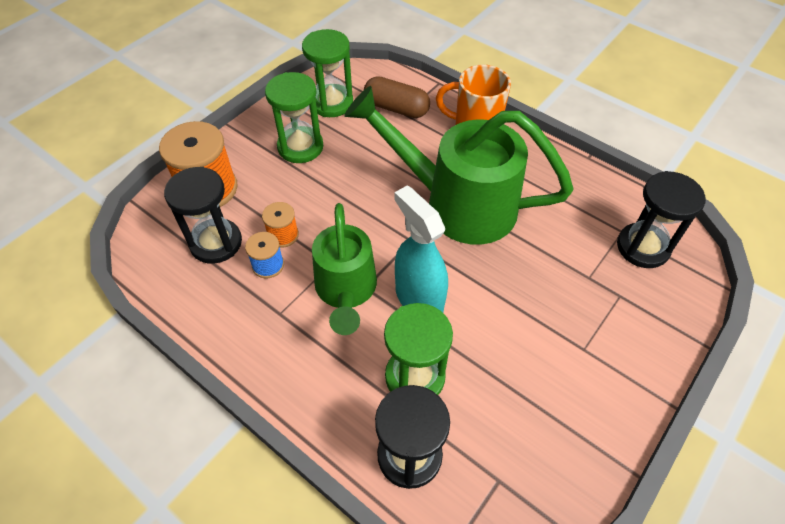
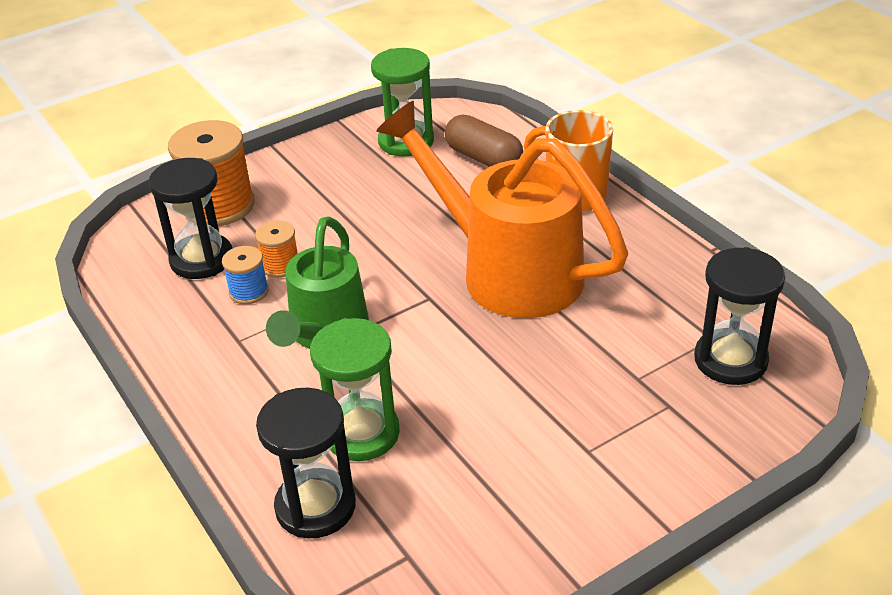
camera: 20 degrees right, 15 degrees down
(300, 147) = (345, 181): green hourglass -> none
(419, 298) = (407, 357): turquoise spray bottle -> none
(457, 204) = (508, 271): green watering can -> orange watering can

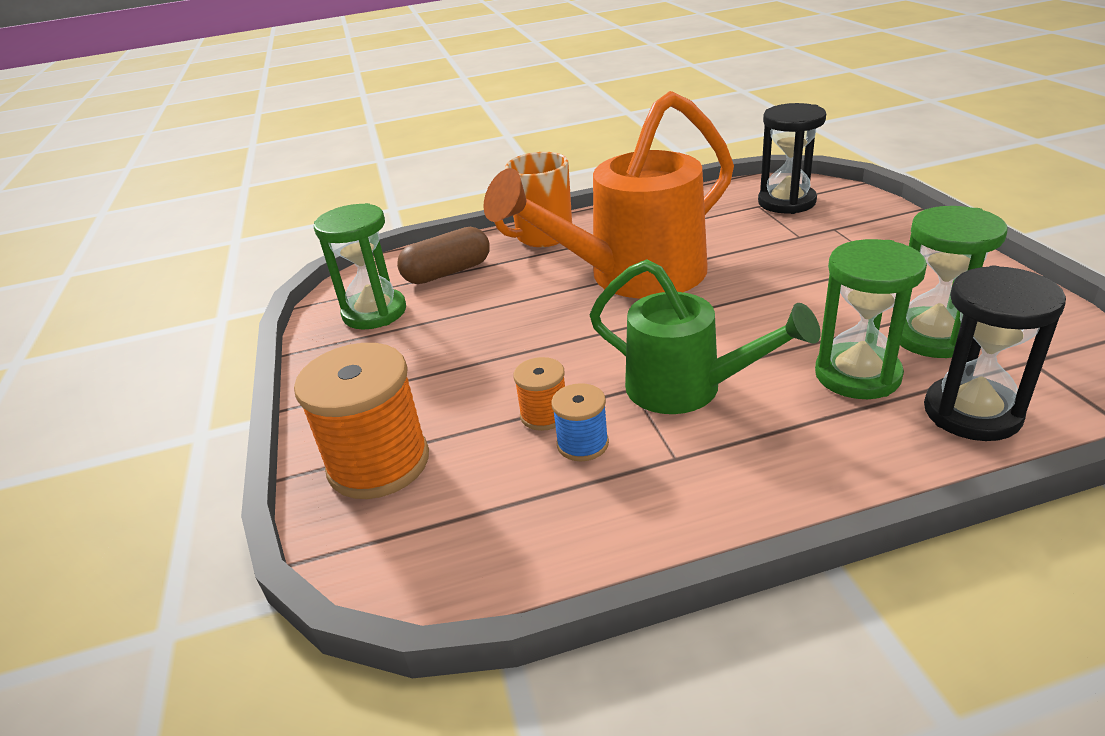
camera: 70 degrees left, 5 degrees down
(201, 259) = (489, 485): black hourglass -> none
(438, 485) = (932, 337): none -> green hourglass

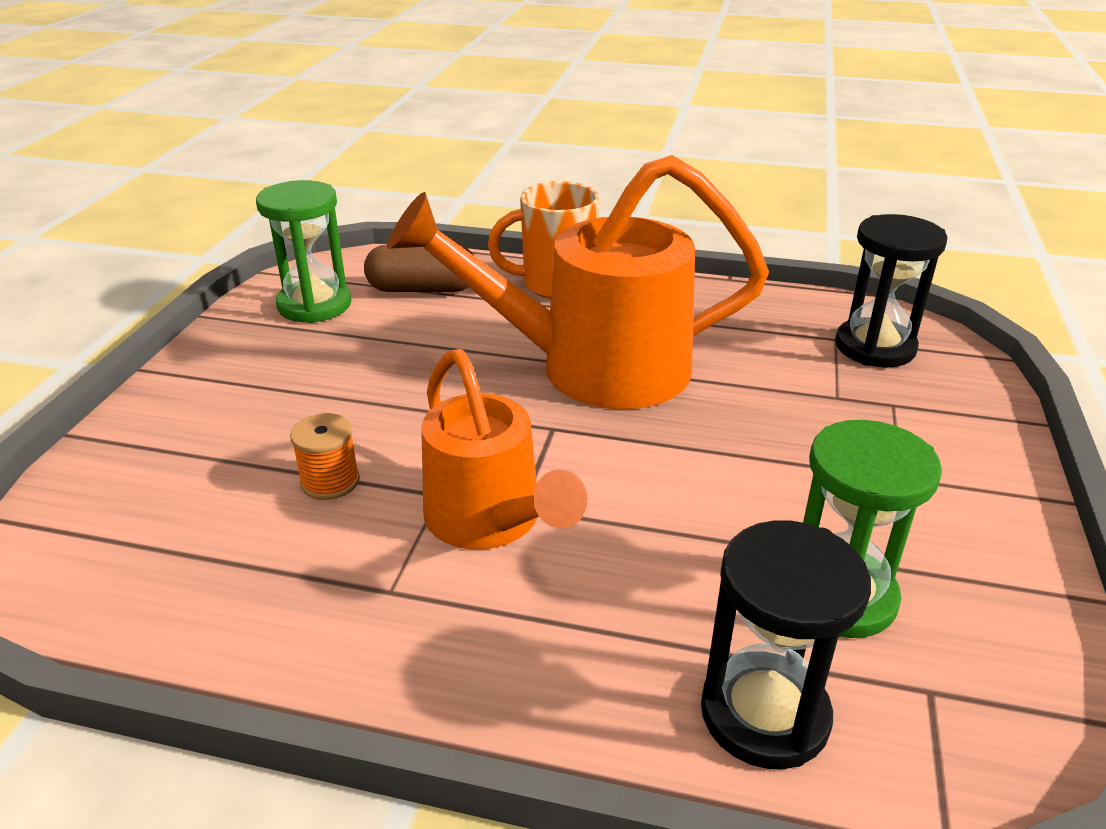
camera: 25 degrees right, 0 degrees up
(379, 463) = (149, 459): orange spool -> none
(582, 444) = (326, 529): blue spool -> none
(686, 389) = (490, 521): green watering can -> orange watering can
(857, 375) = (688, 598): green hourglass -> none

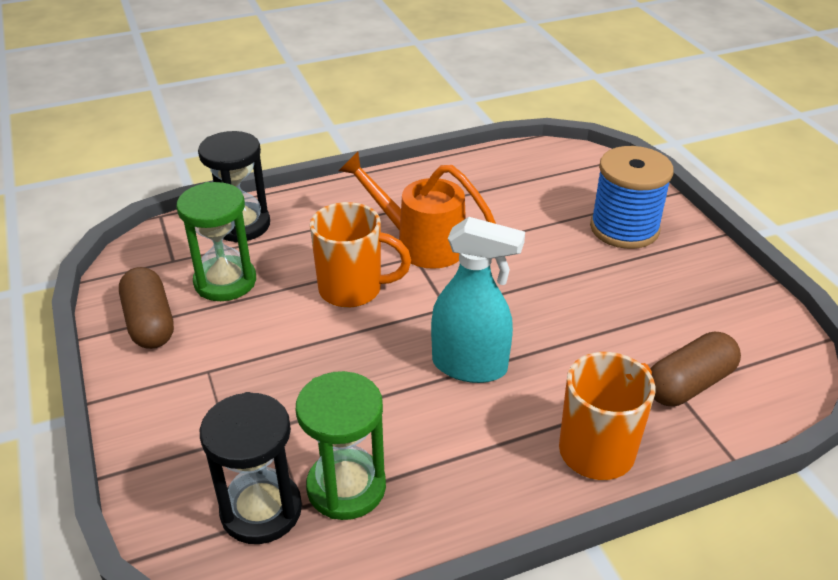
camera: 145 degrees right, 5 degrees up
(221, 421) = (624, 228): none -> blue spool
(314, 305) = (729, 326): green hourglass -> green hourglass (346, 487)
(330, 481) = (521, 227): orange spool -> none
(592, 368) = (470, 366): orange watering can -> turquoise spray bottle
(649, 496) = (353, 290): none -> orange mug
(982, 577) = (149, 323): none -> brown capsule

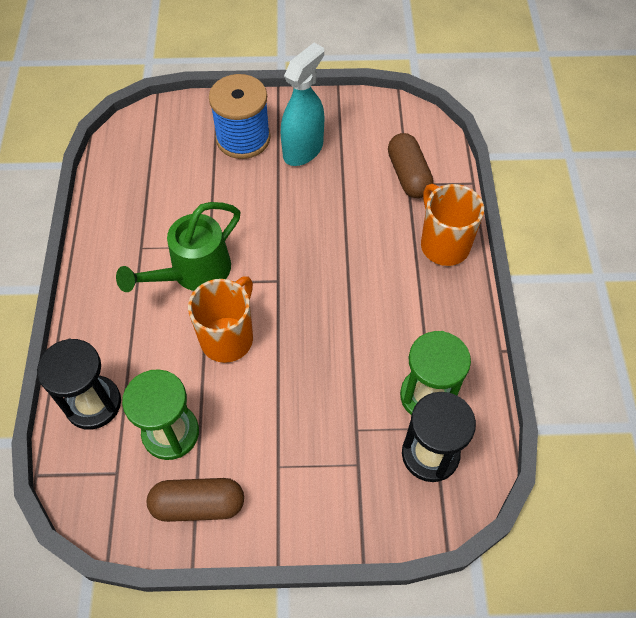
camera: 70 degrees left, 20 degrees up
(421, 243) = (193, 272): orange watering can -> green watering can
(470, 366) = (345, 287): turquoise spray bottle -> turquoise spray bottle (303, 150)

